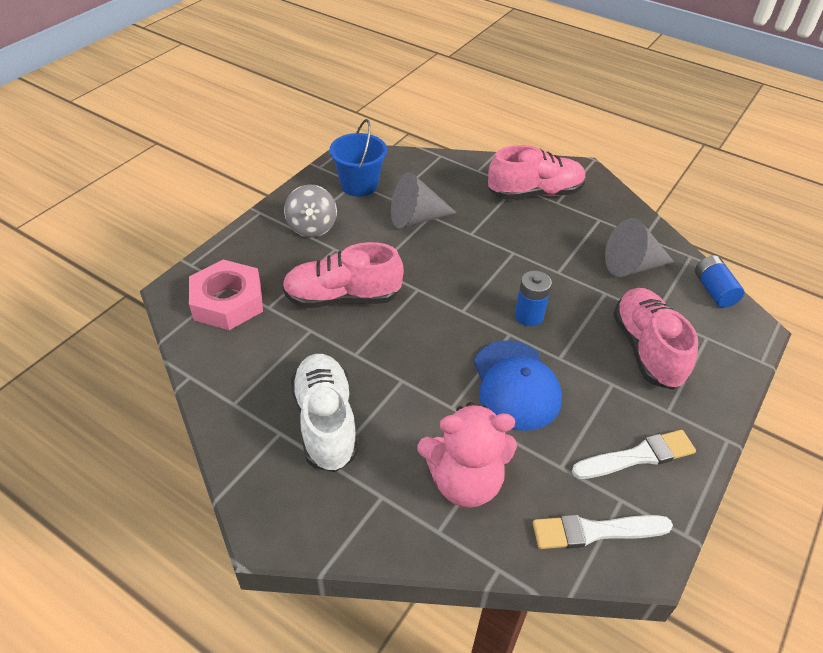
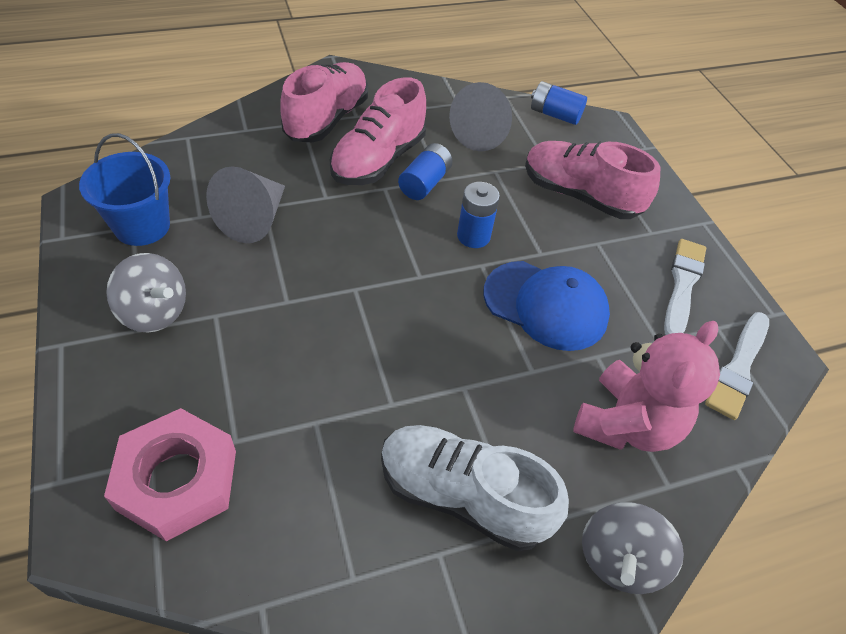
camera: 55 degrees left, 5 degrees up
(342, 297) = (298, 359): pink shoe -> pink shoe (378, 160)
(355, 527) = (619, 559): none -> grey spinning top
(543, 266) = (425, 183): none -> blue battery

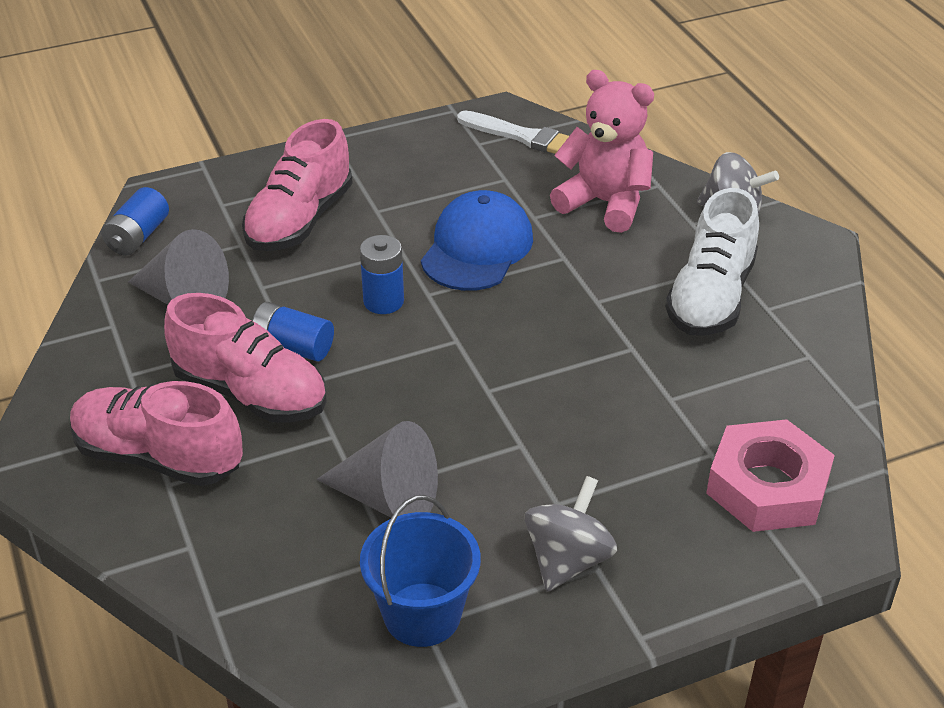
camera: 90 degrees left, 10 degrees down
(682, 284) = (427, 159): white brush -> none

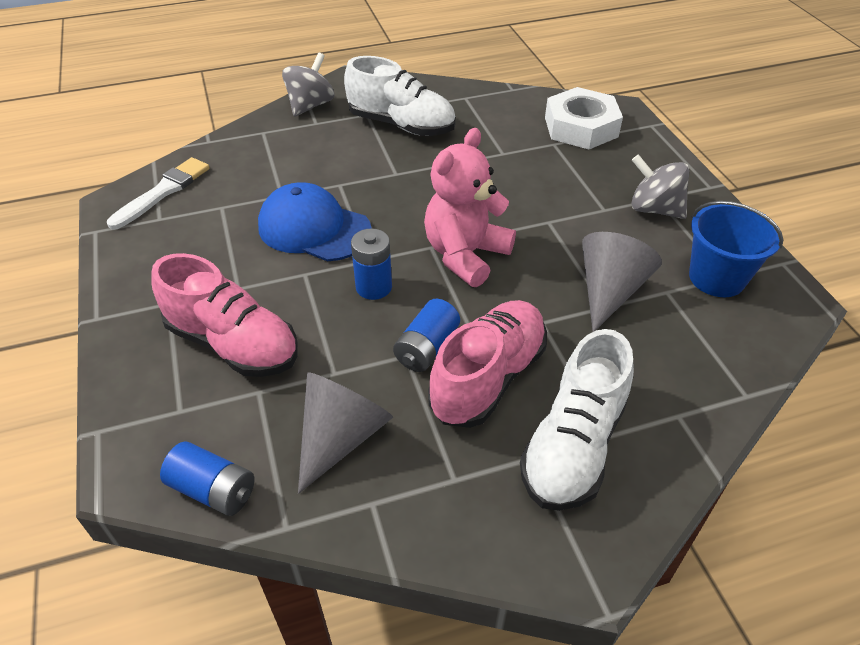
camera: 85 degrees left, 5 degrees up
(158, 457) = (573, 445): pink shoe -> white shoe
(605, 203) = (276, 158): pink teddy bear -> pink teddy bear (465, 255)
(767, 486) = (581, 127): pink nut -> white nut

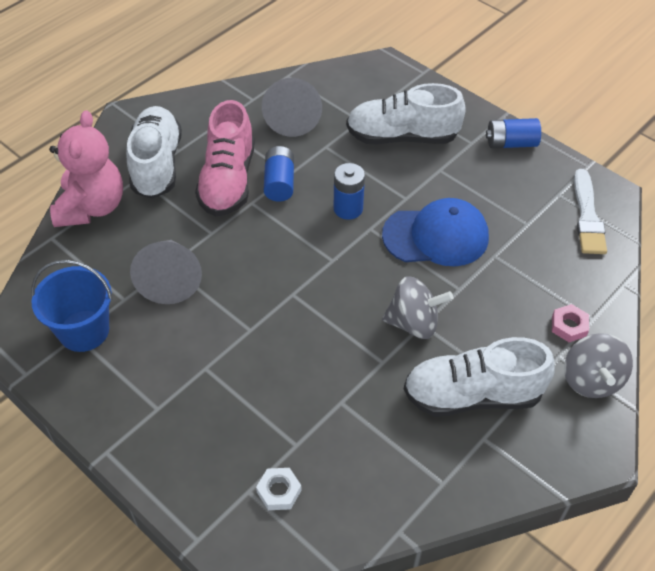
camera: 150 degrees right, 5 degrees up
(213, 490) = (336, 74): blue battery -> blue battery (511, 143)
(233, 344) = (402, 137): pink shoe -> white shoe
(285, 134) = (569, 326): none -> pink nut
(465, 255) = (300, 264): pink teddy bear -> pink teddy bear (92, 207)
(581, 127) = (279, 491): white nut -> white nut, size x0.45
(654, 209) = (157, 390): grey spinning top -> grey spinning top (413, 323)

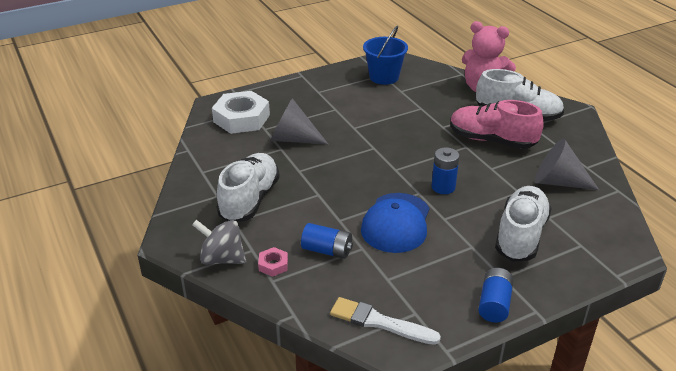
camera: 110 degrees right, 15 degrees down
(170, 279) = (408, 107): grey cone -> grey cone (293, 139)
(279, 183) = (482, 161): blue battery -> blue battery (327, 250)
(279, 491) = (241, 118): white nut -> white nut, size x2.24
(413, 323) = (321, 190): grey spinning top -> none

